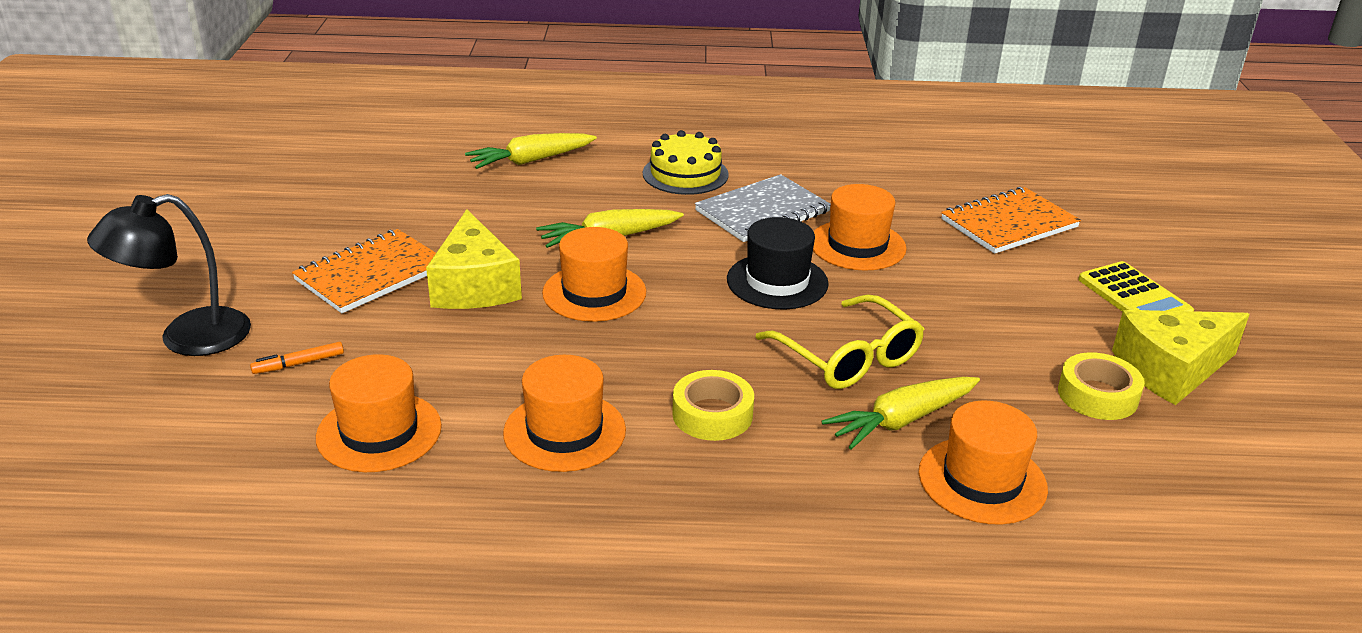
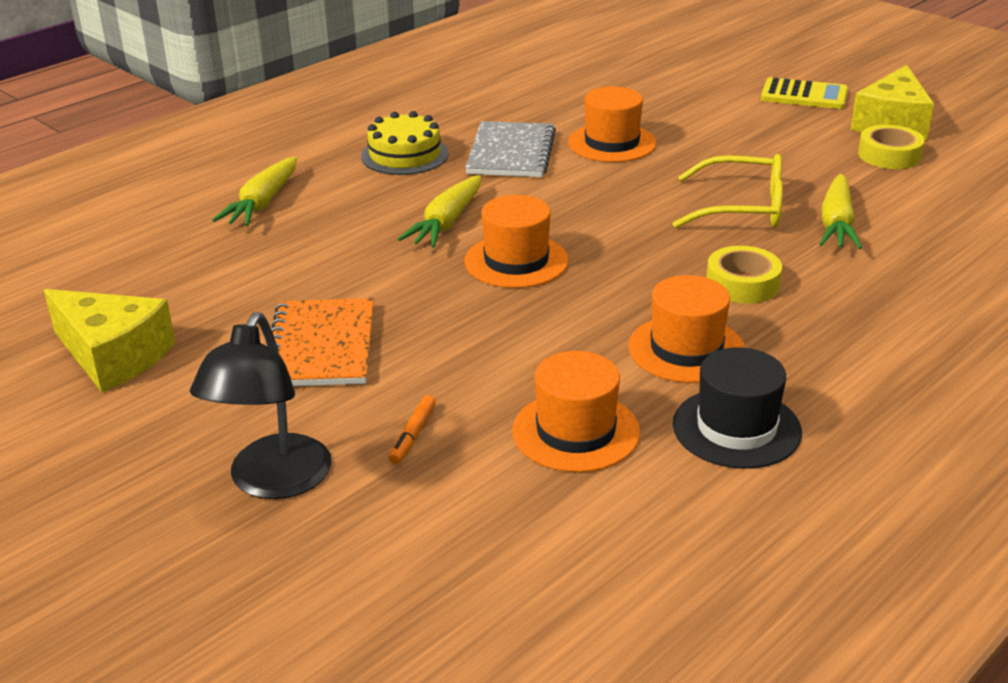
camera: 45 degrees left, 0 degrees up
(474, 285) = (421, 306): yellow cheese -> yellow cheese (113, 356)
(777, 282) = (613, 189): black hat -> black hat (736, 428)
(982, 480) = (929, 229): orange hat -> none
(1009, 223) = (666, 87): orange notebook -> none

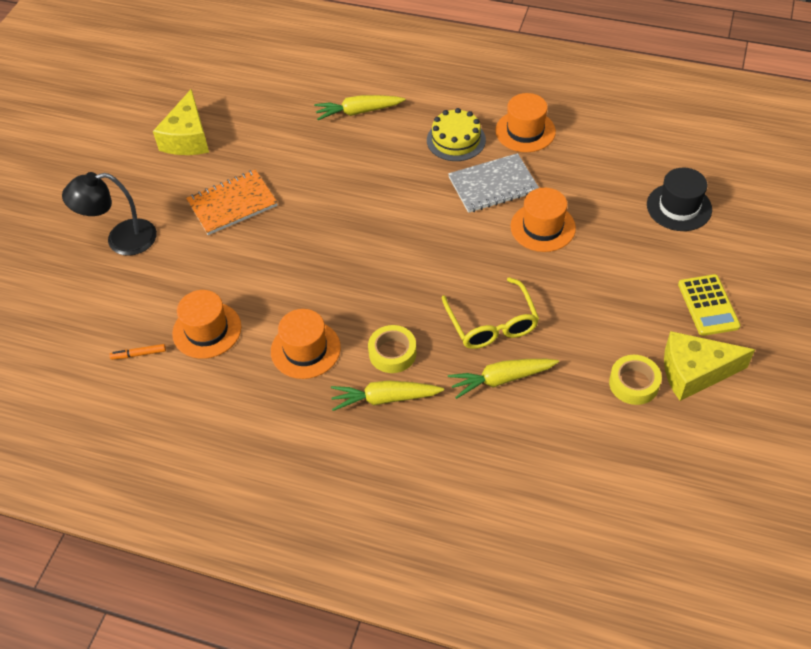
camera: 65 degrees right, 20 degrees up
(413, 435) = (176, 271): orange marker -> orange marker (139, 354)
(447, 222) = (384, 195): yellow carrot -> yellow carrot (385, 399)
(516, 261) = (358, 242): orange hat -> orange hat (525, 131)
(736, 428) = (240, 394): black hat -> black hat (679, 207)

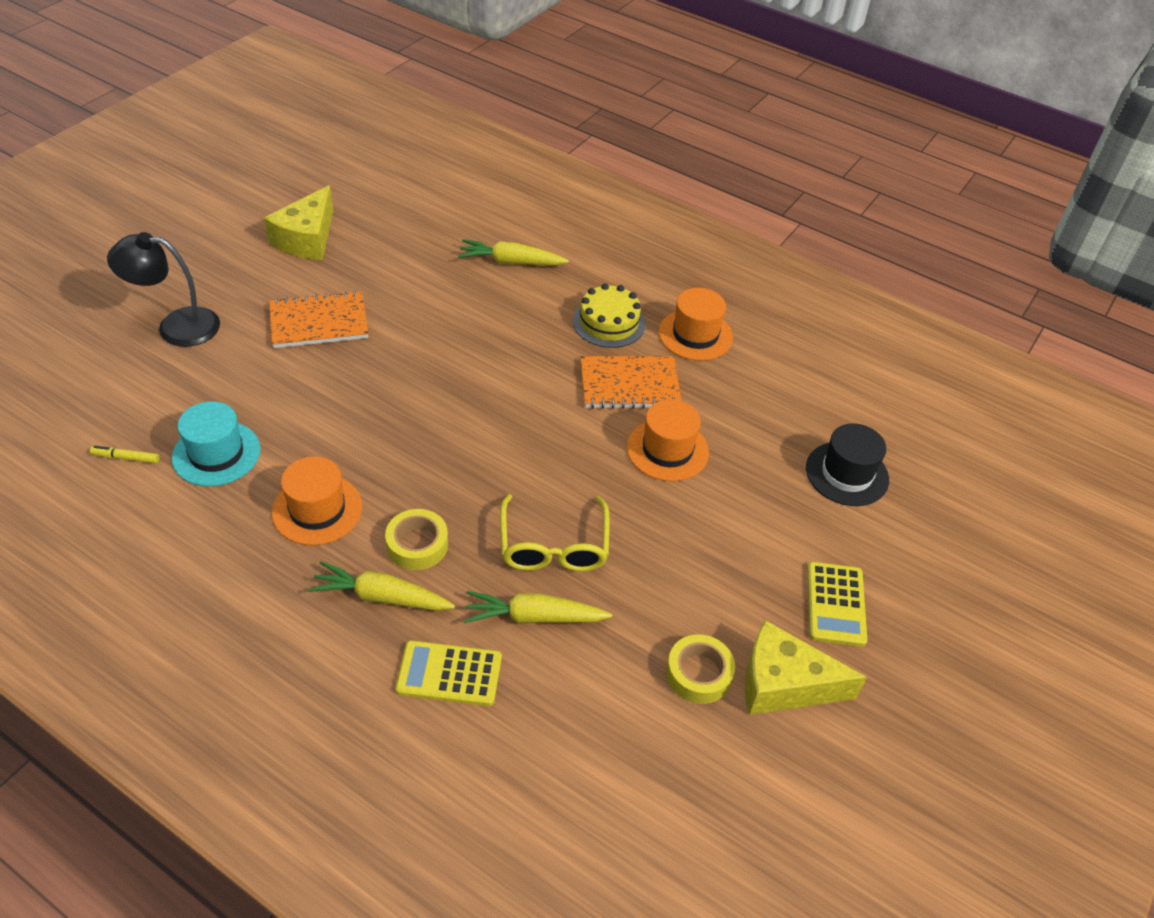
camera: 10 degrees right, 5 degrees down
(139, 354) = (126, 458): orange marker -> yellow marker
(207, 330) = (216, 453): orange hat -> turquoise hat
(460, 438) = (449, 674): none -> yellow calculator
(493, 185) = (629, 384): grey notebook -> orange notebook

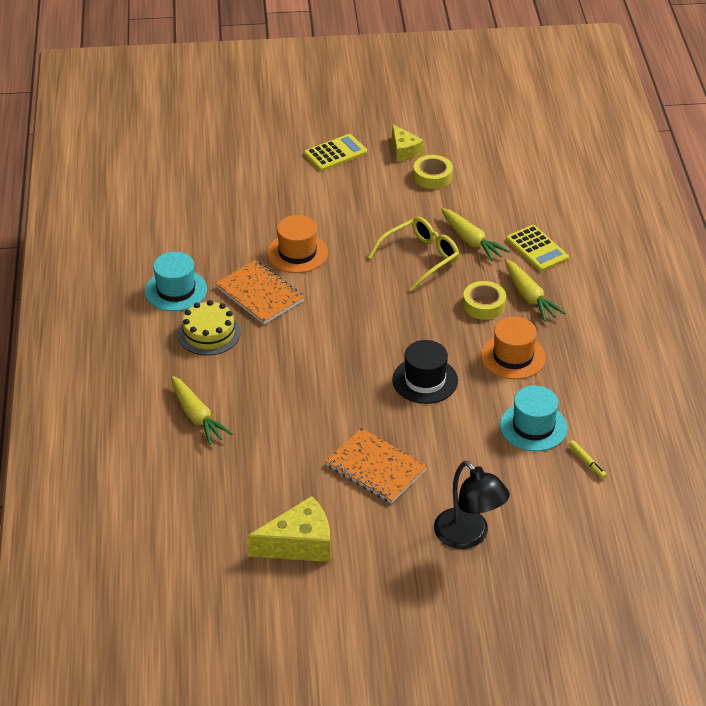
camera: 125 degrees left, 5 degrees down
(695, 335) = (176, 290): orange hat -> turquoise hat
(783, 684) = (404, 151): yellow cheese -> yellow cheese, size x0.63
(847, 474) = (234, 183): black hat -> black hat (425, 380)

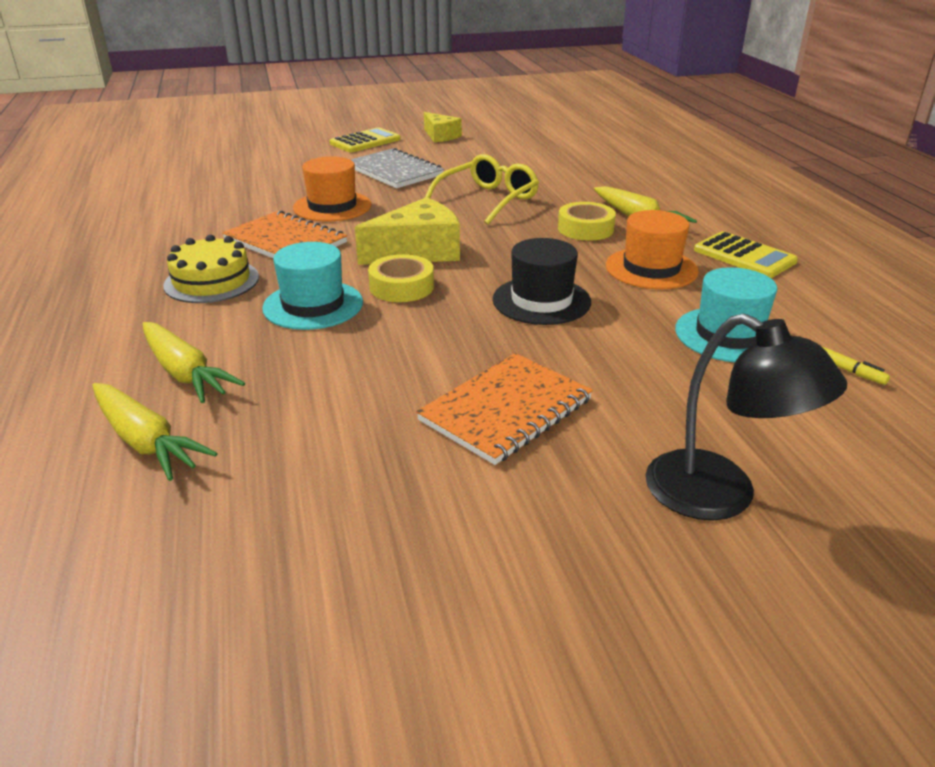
camera: 10 degrees left, 10 degrees down
(176, 290) = (167, 246): turquoise hat -> turquoise hat (313, 305)
(299, 544) = (391, 553): yellow cheese -> yellow cheese (418, 251)
(353, 206) = (394, 171): none -> grey notebook
(376, 468) = (506, 410): orange notebook -> orange notebook turned 75 degrees counterclockwise
(432, 176) = (478, 148): yellow tape -> yellow tape (401, 287)
(471, 240) = (542, 184): yellow carrot -> yellow carrot (145, 441)
(536, 249) = (622, 185): yellow calculator -> yellow calculator (744, 256)

